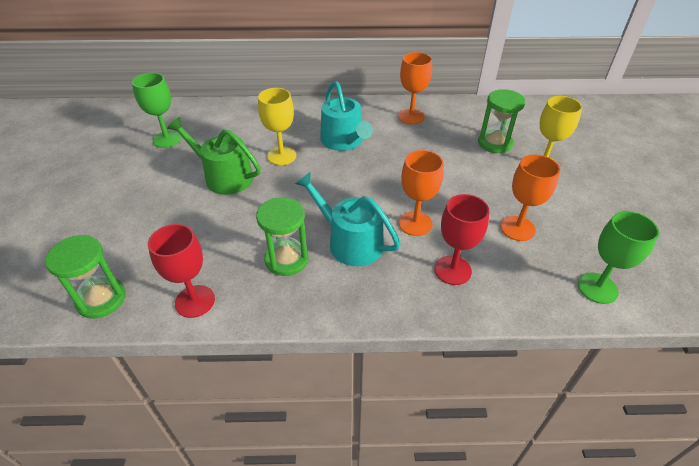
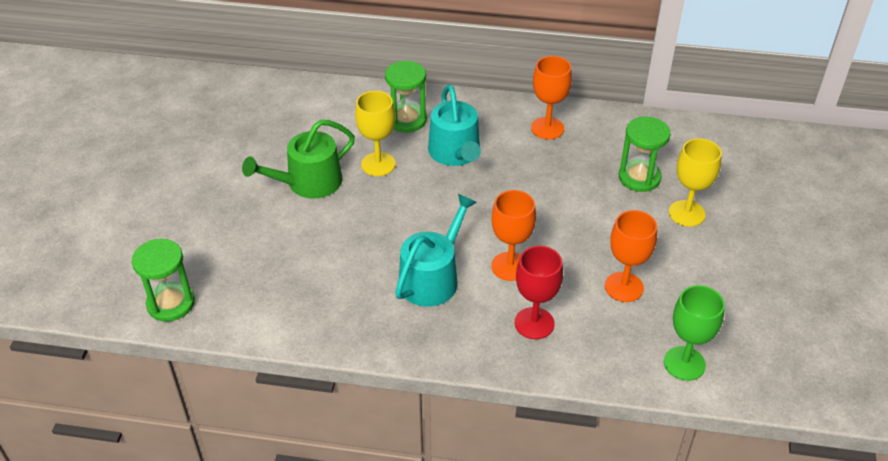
camera: 10 degrees right, 0 degrees up
(167, 139) = (249, 126): green goblet -> none
(195, 301) = (261, 318): red goblet -> none
(224, 176) = (308, 183): green watering can -> green watering can turned 75 degrees counterclockwise
(286, 259) = (361, 288): green hourglass -> green hourglass (407, 120)
(350, 242) = (432, 277): turquoise watering can -> turquoise watering can turned 75 degrees clockwise

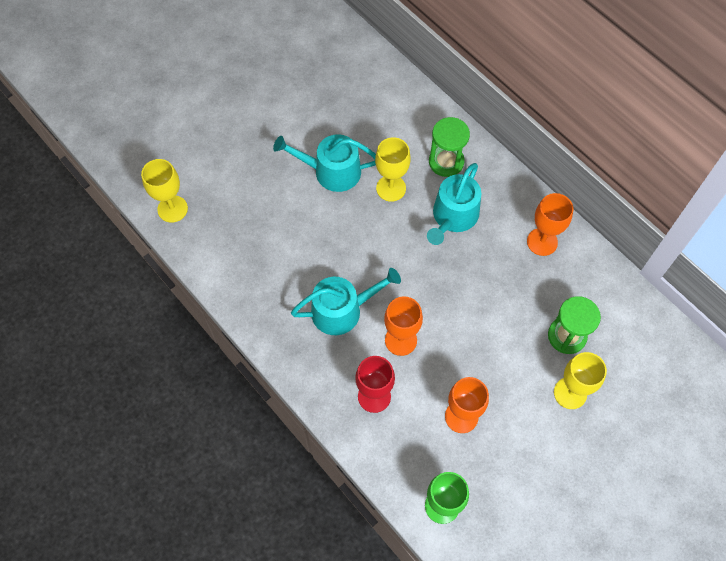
camera: 40 degrees right, 20 degrees up
(171, 303) = (172, 209): green hourglass -> yellow goblet
(308, 183) = (331, 171): green watering can -> turquoise watering can

